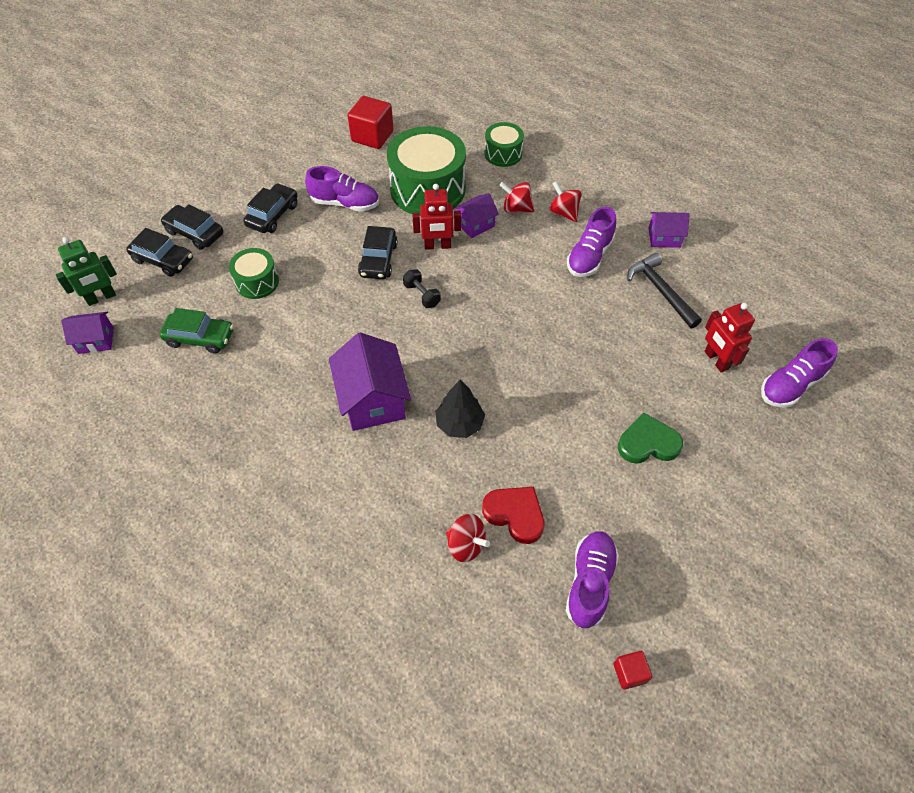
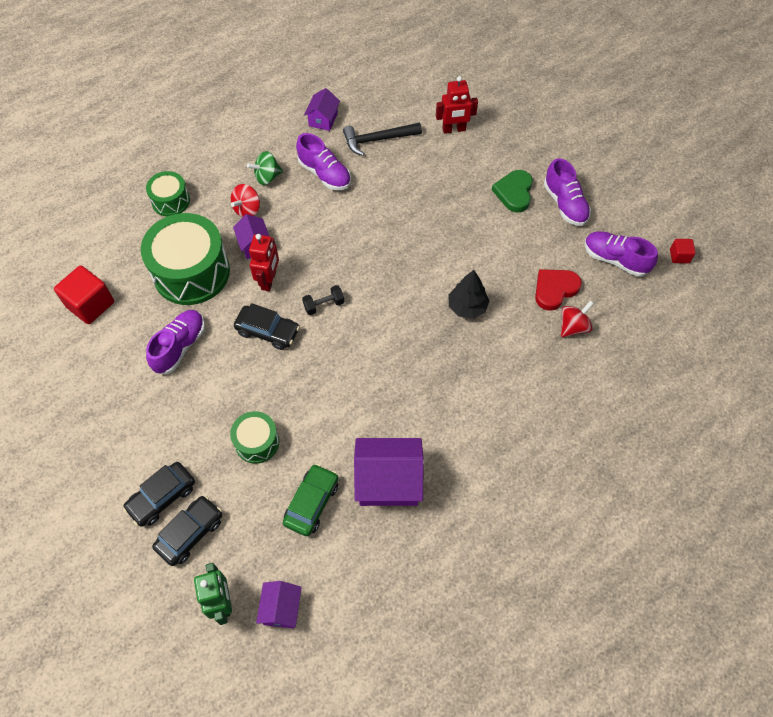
camera: 75 degrees left, 5 degrees up
(273, 215) = (167, 416): black car -> none
(373, 400) = (427, 365): purple house -> purple house (388, 481)
(563, 213) = (267, 177): red spinning top -> green spinning top
(790, 385) = (487, 97): purple shoe -> purple shoe (565, 204)

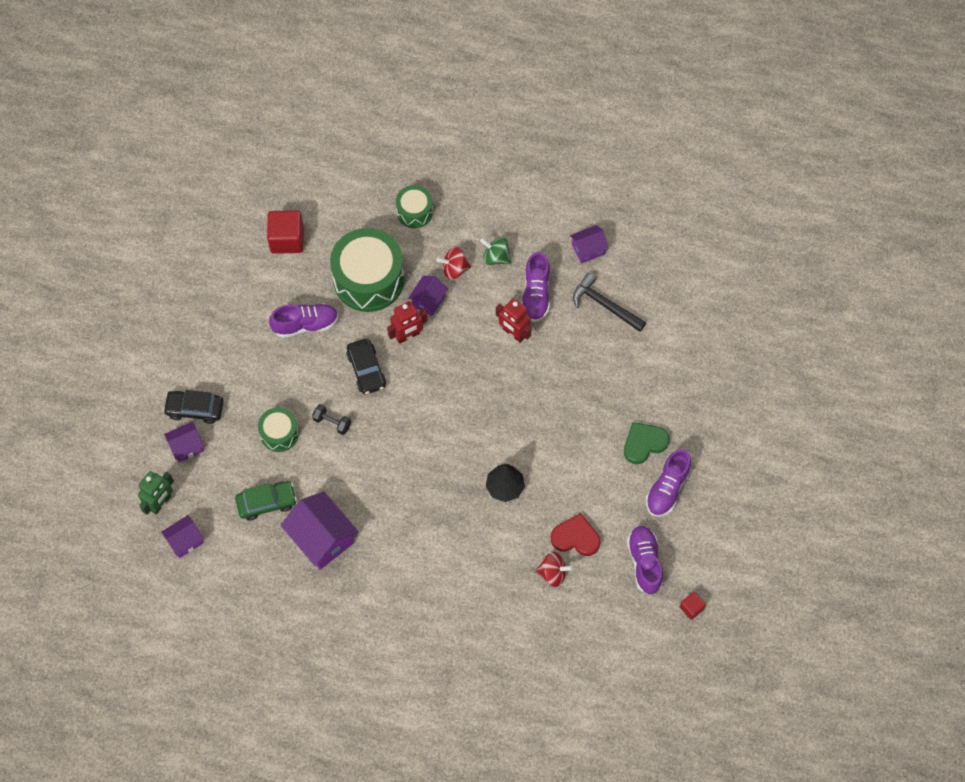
camera: 50 degrees right, 5 degrees up
(190, 533) = (186, 446): black car -> purple house
(324, 305) = (420, 389): black dumbbell -> black dumbbell (332, 422)
(454, 129) = (668, 352): red robot -> red robot (513, 333)

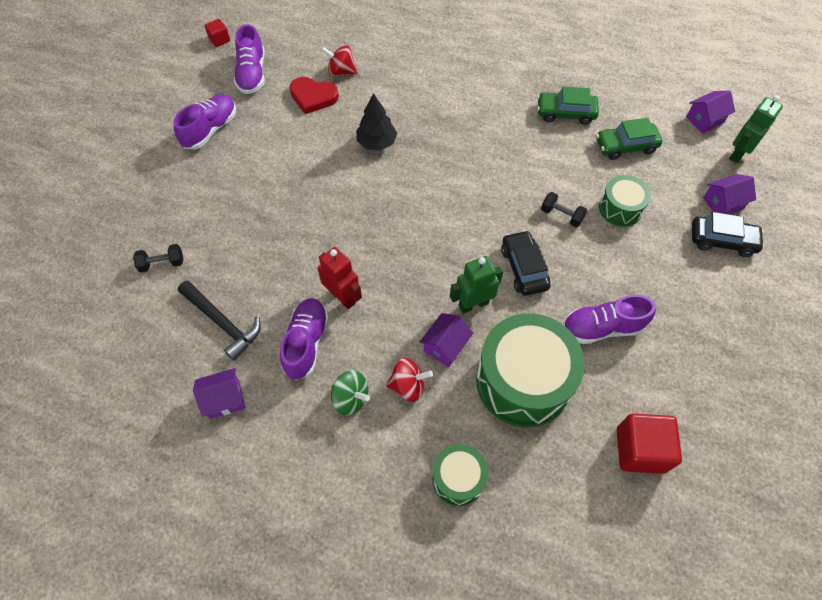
camera: 175 degrees left, 5 degrees down
(322, 538) = (565, 113): purple house -> green car
(407, 336) = (473, 304): red robot -> green robot
(644, 443) = (221, 171): green heart -> none
(668, 350) = (162, 263): none -> black dumbbell

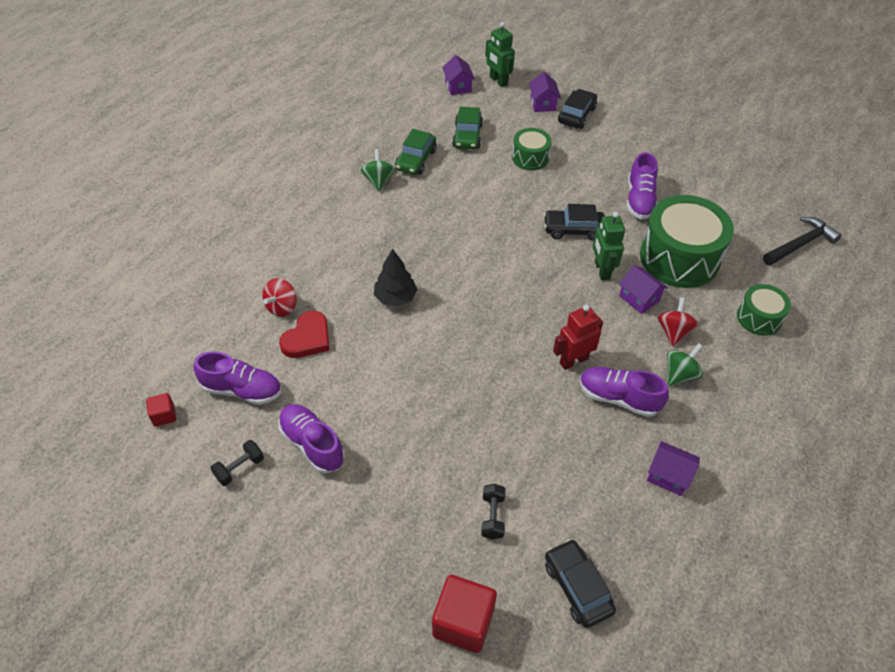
camera: 75 degrees left, 10 degrees down
(103, 337) = (577, 587): none -> black car
(222, 322) = (581, 466): black hammer -> black hammer (800, 244)
(224, 399) = (668, 475): purple house -> purple house turned 60 degrees counterclockwise
(521, 93) = (378, 181): none -> green spinning top
(561, 215) = (526, 193): black dumbbell -> black dumbbell (239, 468)
(640, 450) = (743, 210): red cube -> red cube (463, 622)

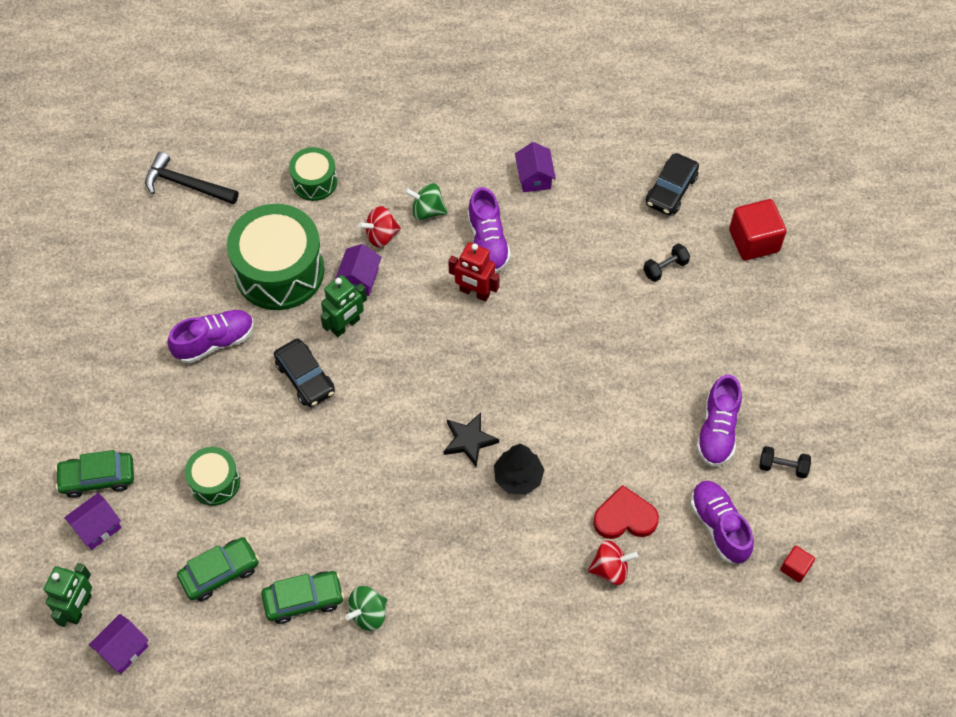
camera: 125 degrees left, 10 degrees up
(448, 287) = (469, 440): none -> black star
(576, 115) = (97, 478): black car -> green car

